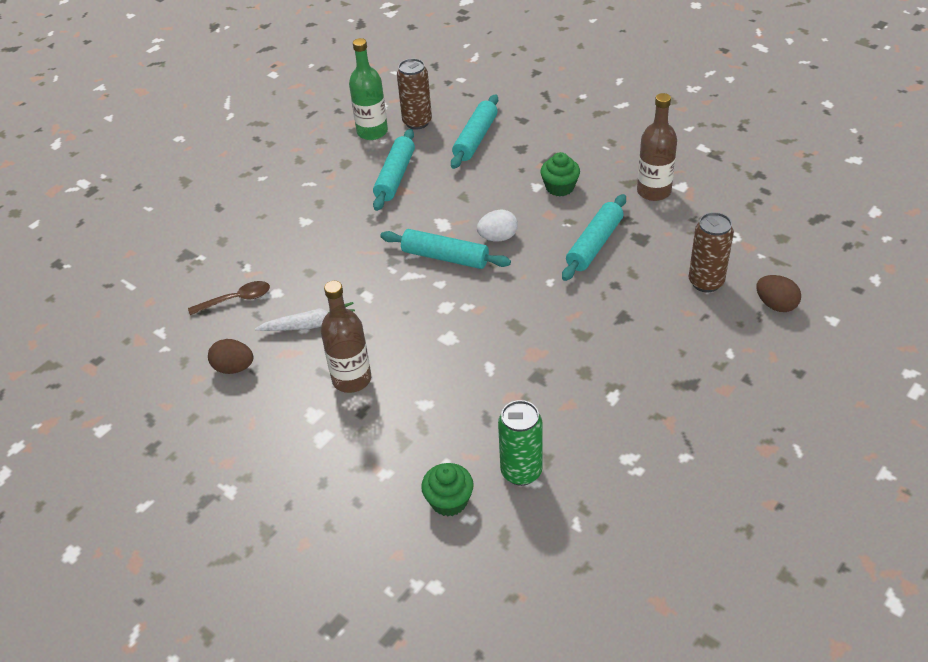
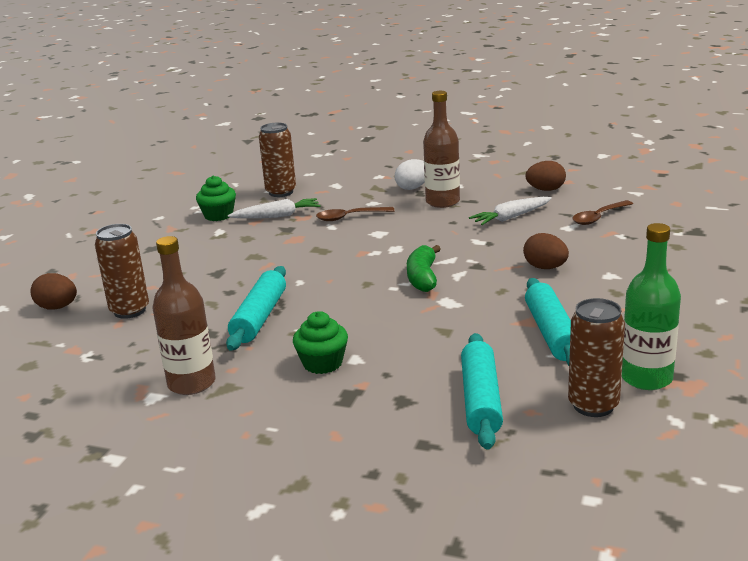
camera: 160 degrees right, 20 degrees down
(343, 243) = (545, 268): none -> brown egg
(445, 257) = (423, 278): turquoise rolling pin -> green banana
(449, 501) = (326, 176): green cupcake -> green cupcake (218, 215)
(463, 379) = (349, 217): none -> brown spoon
(498, 237) = (375, 303): white egg -> white egg (412, 188)
(521, 472) = (281, 192): green can -> brown can
(541, 409) = (277, 216): none -> white carrot

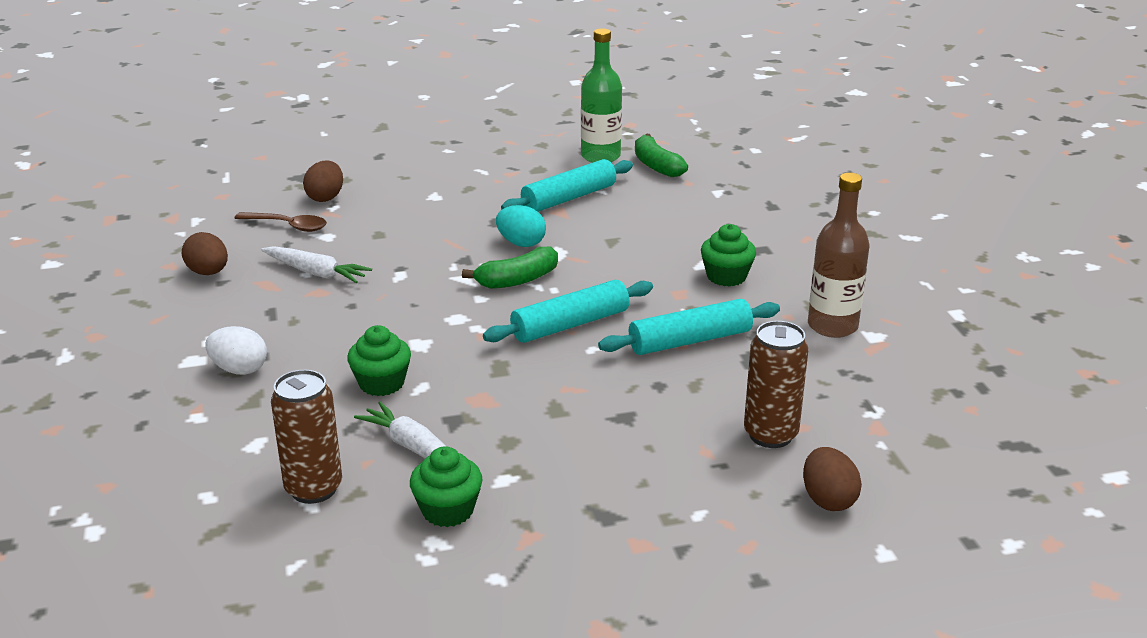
camera: 125 degrees left, 5 degrees up
(349, 217) = (381, 383): brown spoon -> green cupcake
(442, 202) = (285, 330): brown bottle -> none
(480, 400) = (697, 201): turquoise rolling pin -> turquoise rolling pin (570, 325)
(481, 292) = (521, 243): none -> turquoise egg
(545, 268) = (441, 226): brown egg -> brown egg (325, 197)
(593, 405) = (656, 166): brown can -> green banana

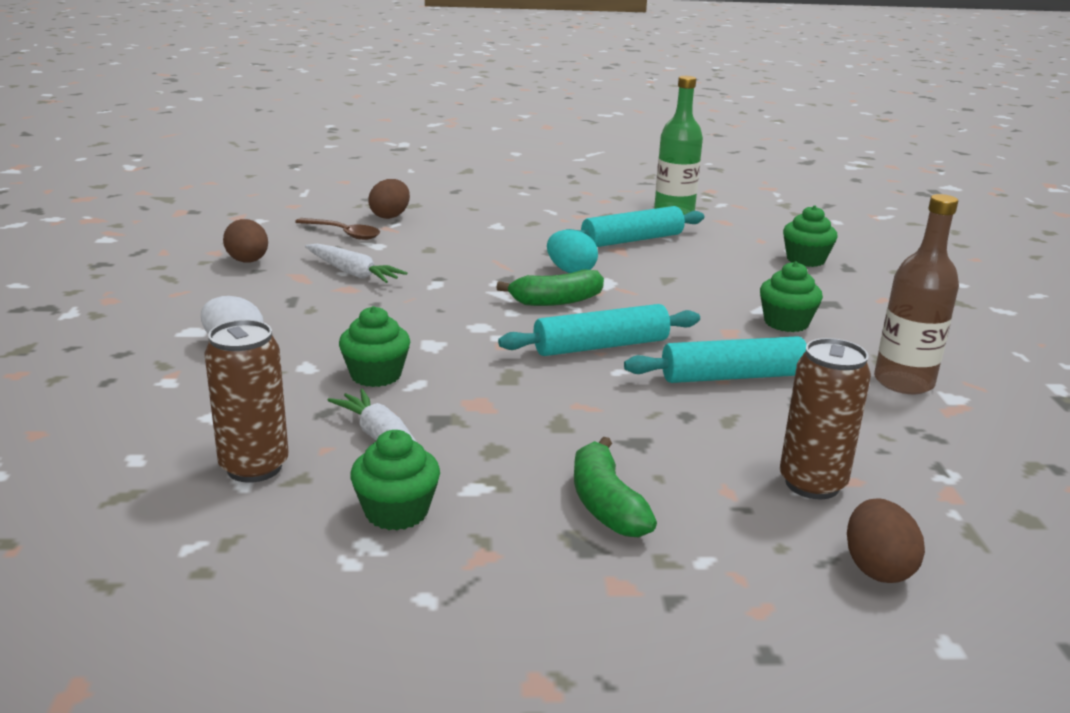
camera: 10 degrees right, 5 degrees down
(656, 166) = (730, 224): green banana -> green banana (606, 504)
(733, 201) = (805, 260): none -> green cupcake

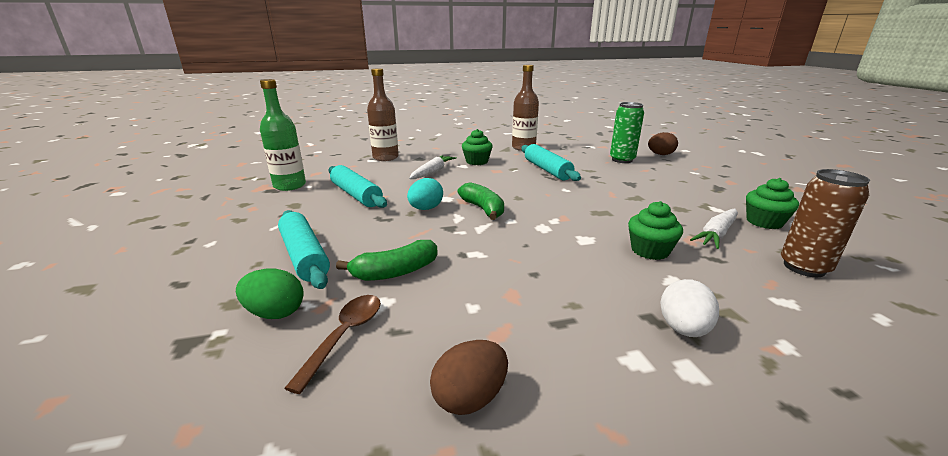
camera: 100 degrees left, 0 degrees up
(352, 273) = (471, 300): white carrot -> white carrot (432, 172)
(390, 216) = (275, 313): brown egg -> green egg
(601, 346) = (540, 194): turquoise rolling pin -> turquoise rolling pin (305, 256)
(606, 504) = (686, 186): green banana -> green banana (395, 272)
(805, 260) = (385, 157): green cupcake -> brown bottle
(812, 484) = (622, 160): brown can -> green can

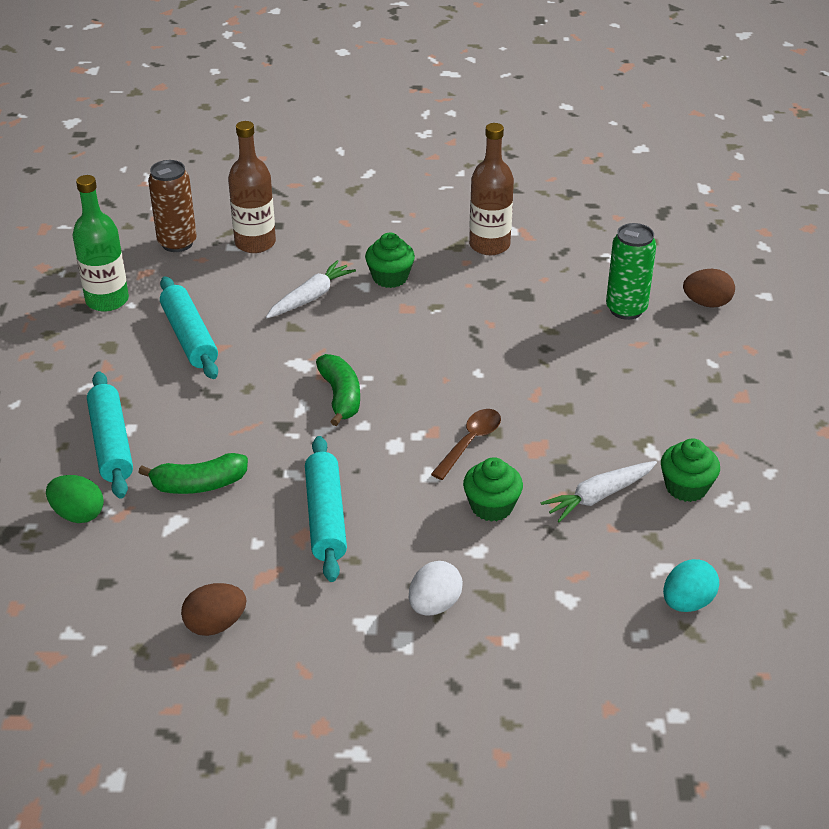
camera: 15 degrees right, 15 degrees up
(345, 336) = (134, 551): brown spoon -> brown spoon (470, 442)
(426, 209) = (269, 383): turquoise egg -> turquoise egg (687, 602)
(547, 170) = (484, 318): turquoise rolling pin -> turquoise rolling pin (325, 517)
(804, 267) = (642, 563): brown can -> brown can (177, 243)

